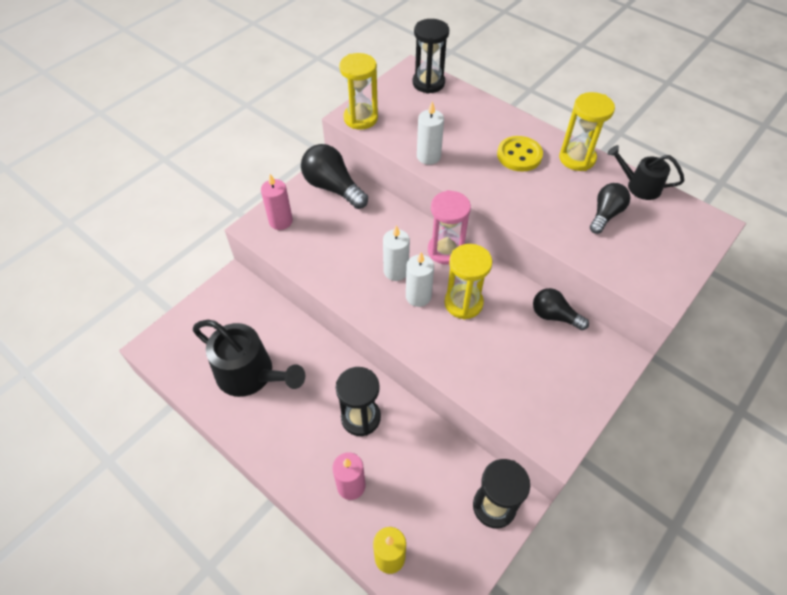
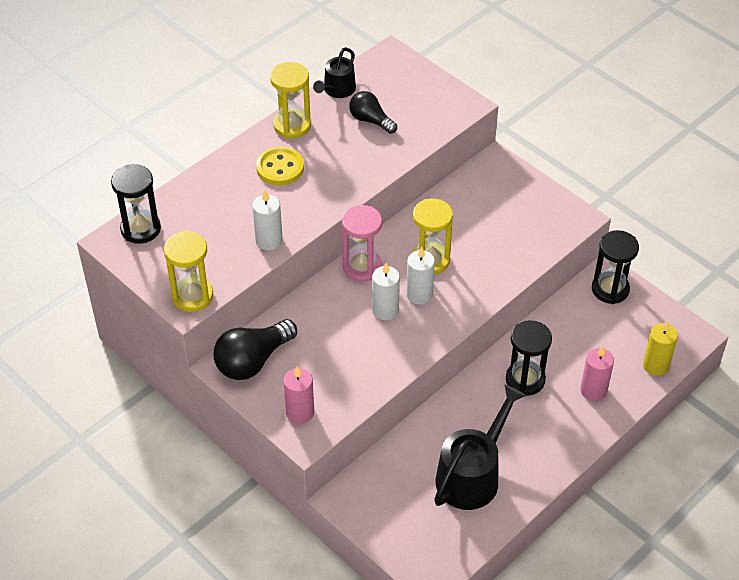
camera: 85 degrees left, 5 degrees down
(554, 316) = (450, 197): black light bulb -> none

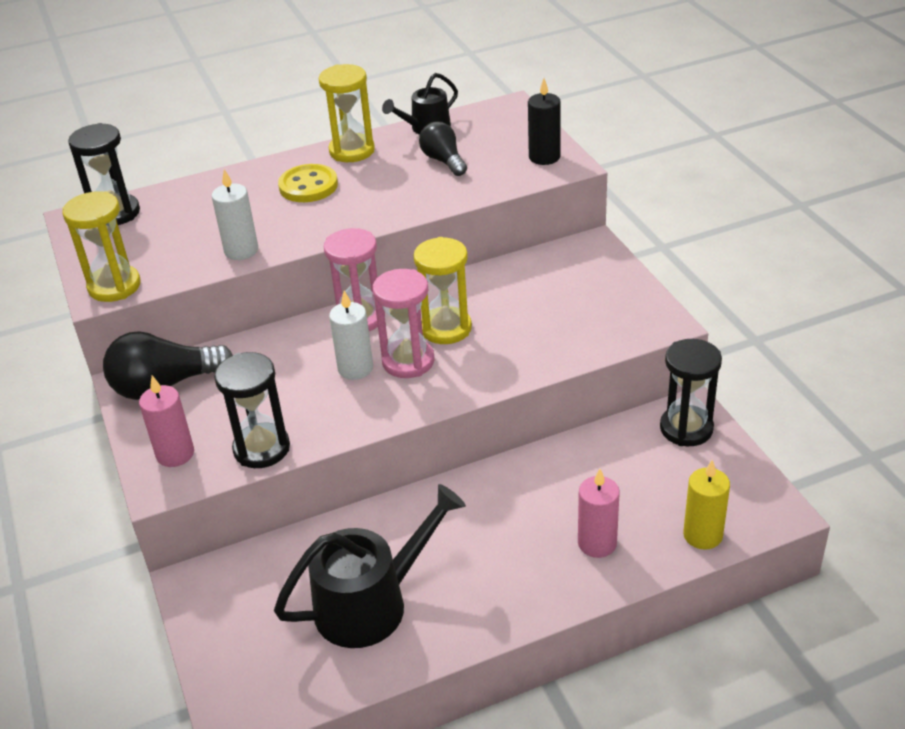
camera: 25 degrees right, 10 degrees down
(419, 294) = (408, 361): white candle -> pink hourglass
(445, 101) = (544, 157): none -> black candle
(525, 380) = (511, 506): black hourglass -> black hourglass (261, 448)

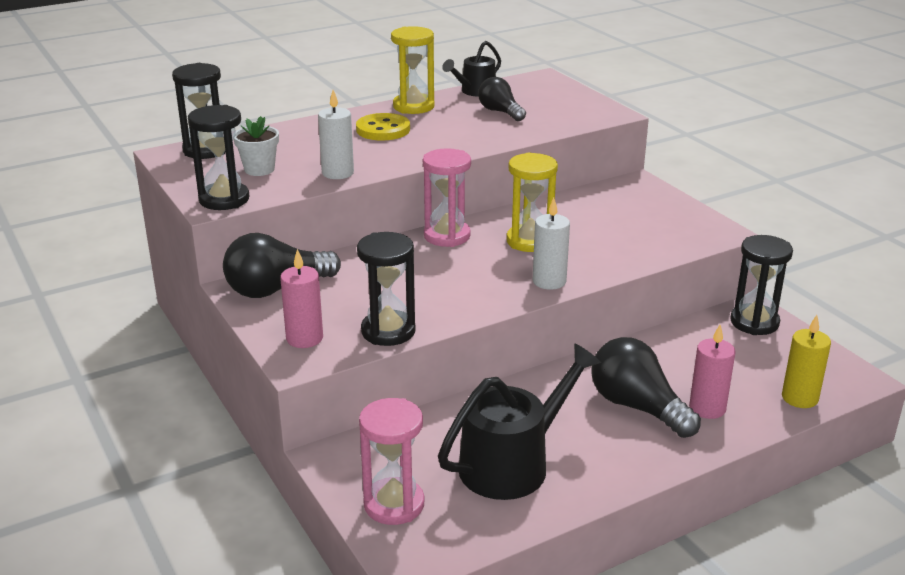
camera: 10 degrees left, 10 degrees down
(114, 286) = (224, 199): yellow hourglass -> black hourglass
(162, 243) = (259, 169): none -> white flower pot
(355, 368) = (456, 271): white candle -> white candle (549, 281)
(408, 361) = (504, 265): pink hourglass -> pink hourglass (394, 504)
(522, 537) = (637, 407): none -> black light bulb
(544, 157) = (589, 109): black candle -> none

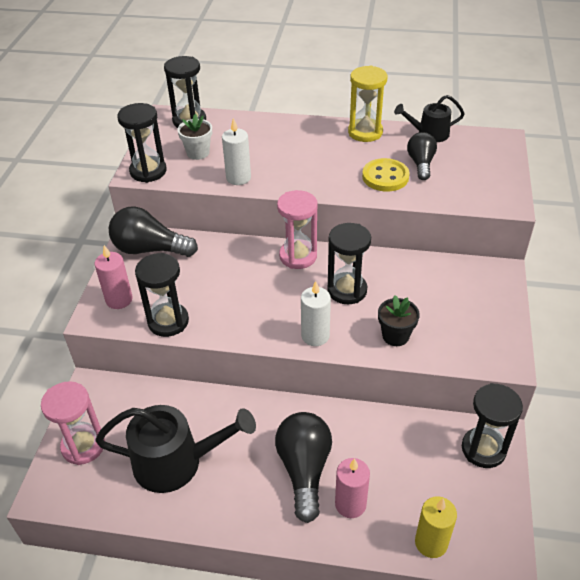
camera: 40 degrees right, 15 degrees up
(383, 129) = (316, 147): yellow button -> yellow button (385, 177)
(529, 241) = (347, 290): yellow hourglass -> black hourglass
(617, 253) = (395, 336): none -> black flower pot

